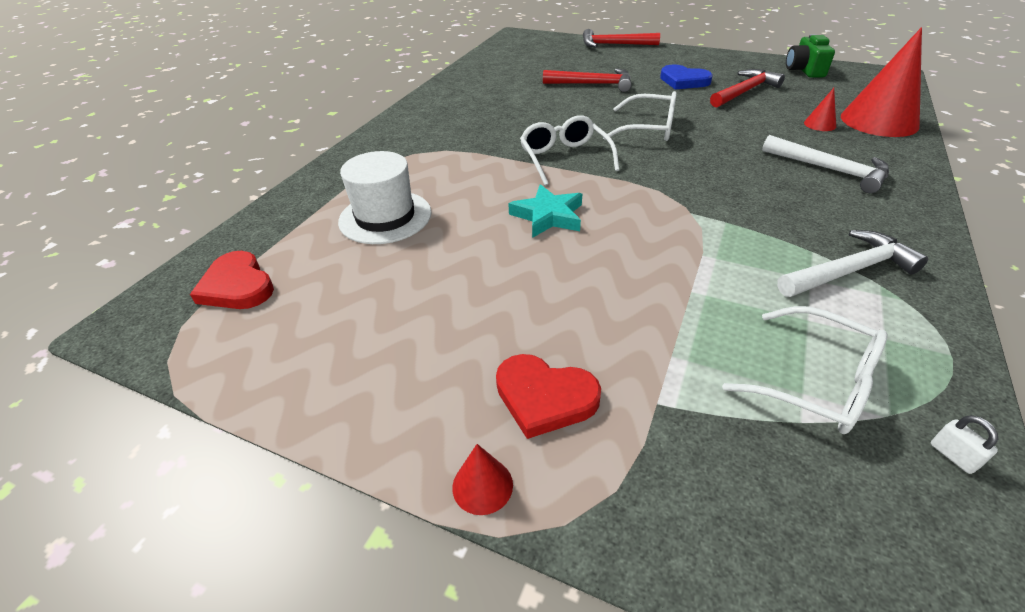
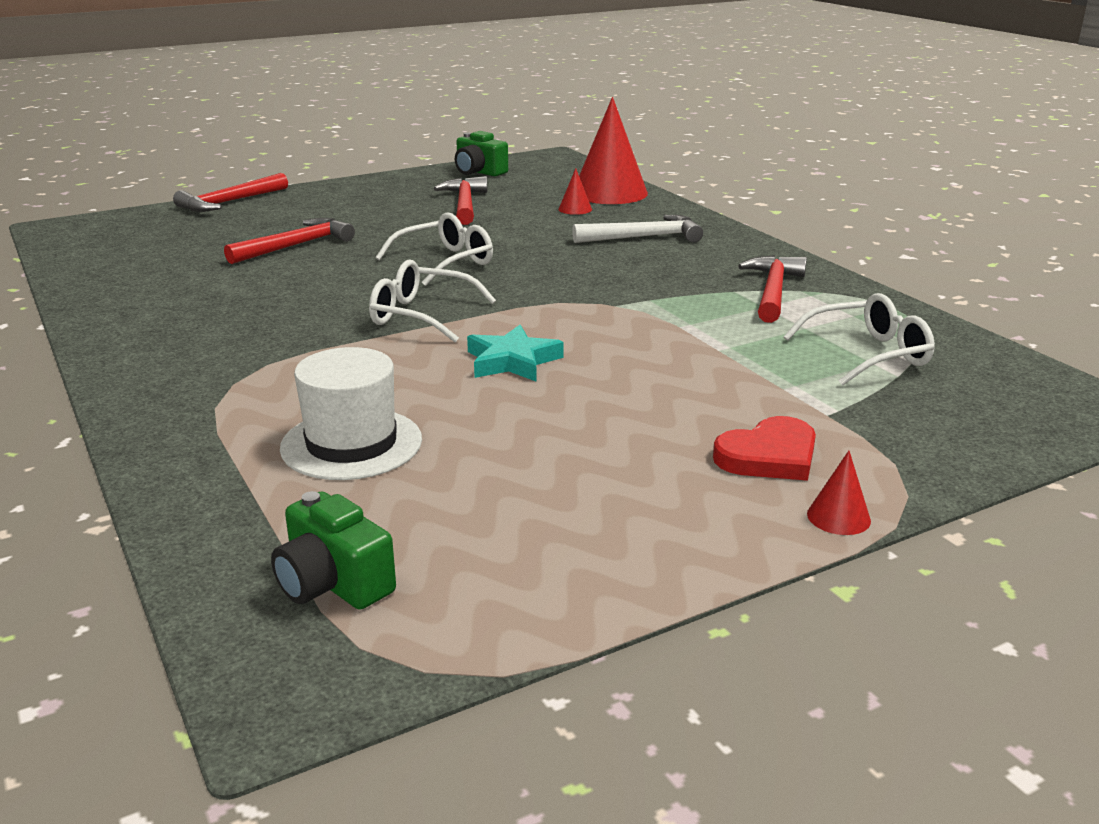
camera: 55 degrees left, 15 degrees down
(237, 286) = (333, 583): red heart -> green camera
(683, 81) = (388, 213): blue heart -> none
(848, 270) = (772, 291): white hammer -> red hammer
(953, 456) = (968, 347): white padlock -> none

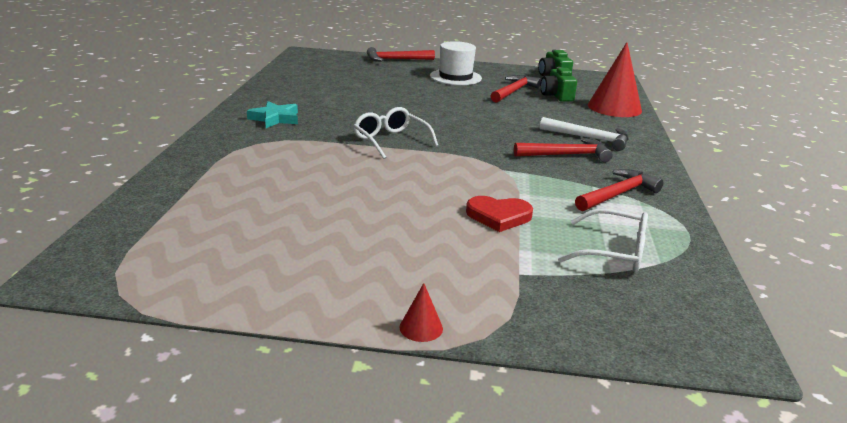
camera: 35 degrees right, 0 degrees up
(295, 246) = (390, 89): red hammer -> red hammer (566, 155)
(333, 583) = (149, 242): green camera -> green camera (556, 96)
(351, 444) = (257, 188): white hat -> white hat (455, 77)
(445, 262) = (450, 118): white glasses -> none
(512, 361) = (395, 178): turquoise star -> turquoise star (275, 118)
(575, 209) = (575, 111): red cone -> none
(769, 456) = (442, 279): red heart -> red heart (498, 216)

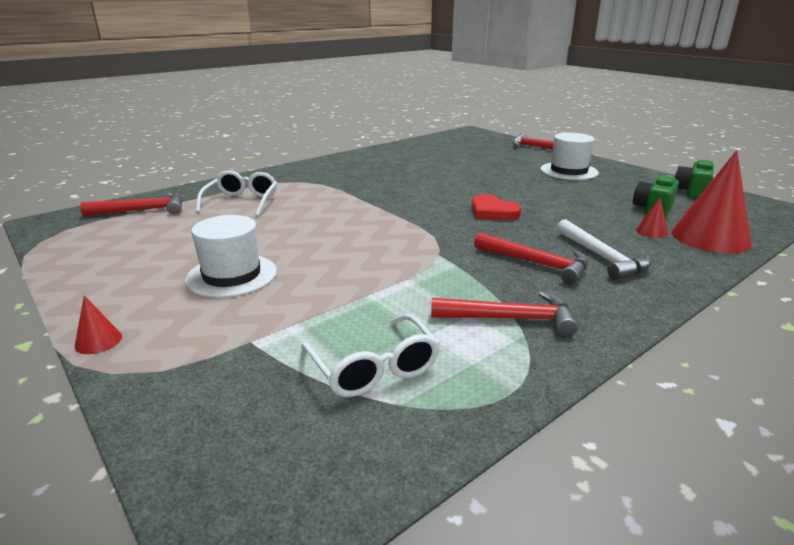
camera: 45 degrees right, 0 degrees up
(275, 118) = (347, 169): turquoise star -> none
(390, 140) = (394, 204): white glasses -> white glasses (242, 201)
(399, 240) = (232, 275): none -> white hat
(498, 216) = (344, 289): red heart -> red heart (492, 211)
(514, 91) = (607, 194): red hammer -> red hammer (143, 210)
(582, 112) = (651, 231): none -> red cone

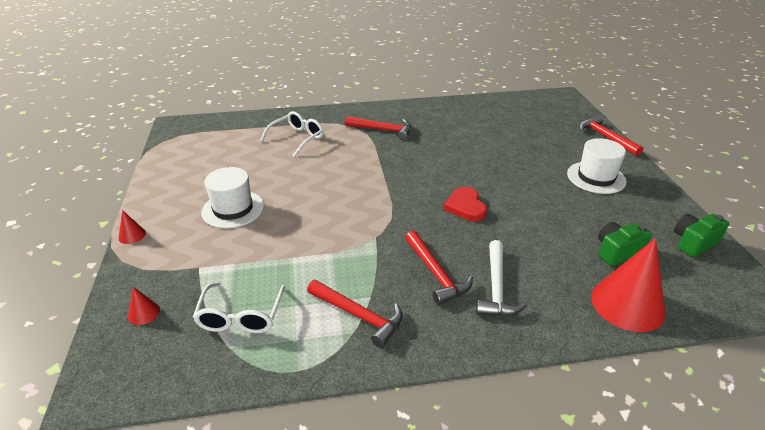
camera: 30 degrees right, 10 degrees up
(143, 210) = (232, 129): red hammer -> red hammer (382, 130)
(651, 231) = (578, 277): red cone -> red cone (144, 313)

